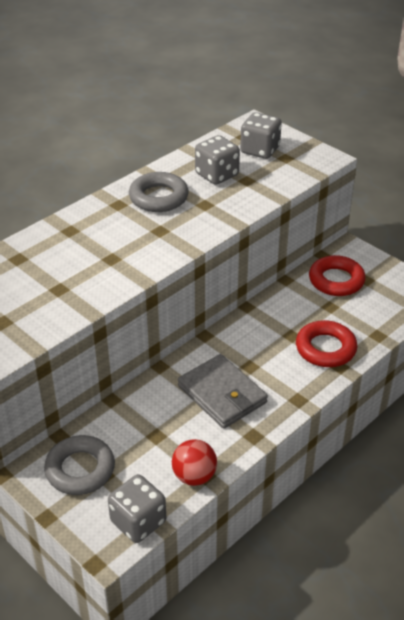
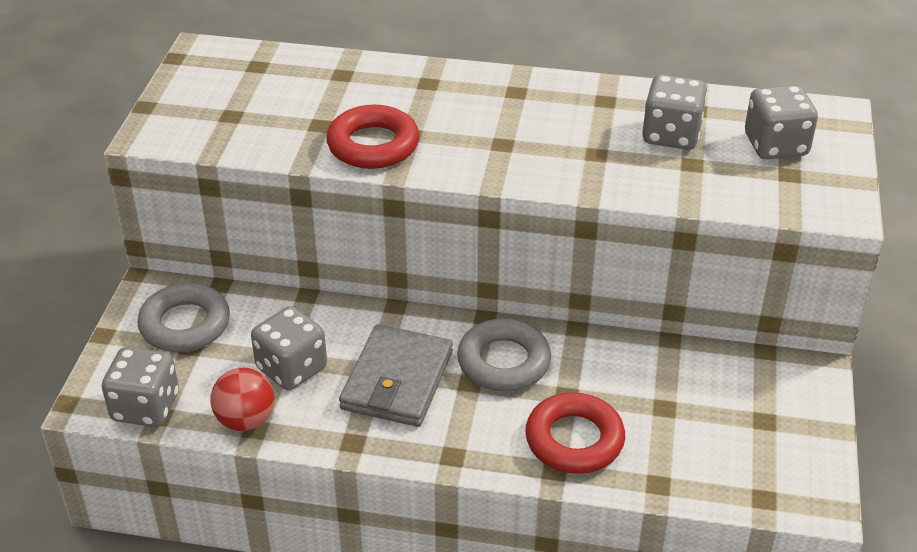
camera: 55 degrees right, 0 degrees up
(158, 197) = (565, 113): grey ring -> grey ring (503, 362)
(169, 435) = (291, 368): none -> grey dice
(336, 280) = (726, 390): red ring -> red ring (373, 145)

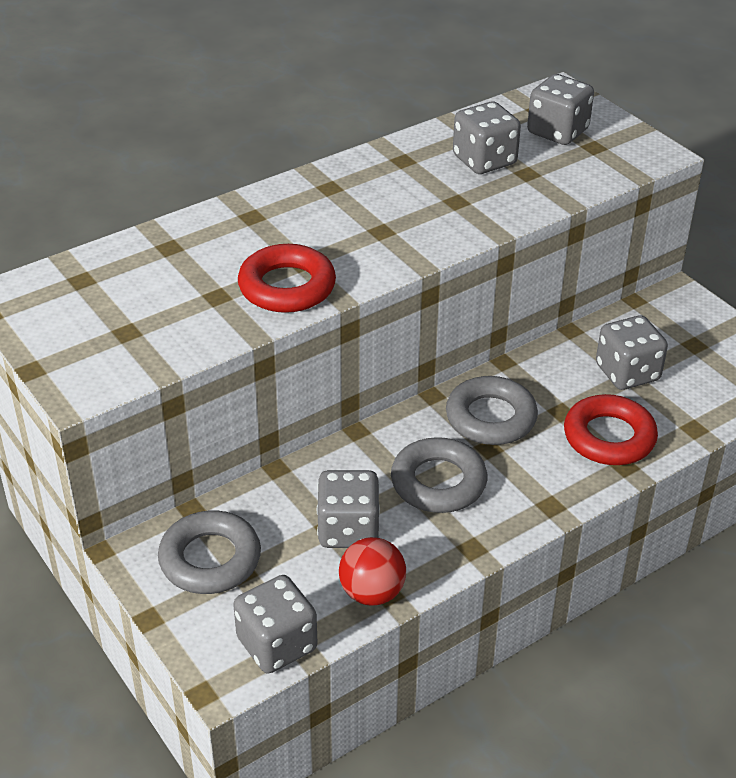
camera: 45 degrees left, 0 degrees up
(397, 380) = (438, 482): grey wallet -> grey ring
(667, 403) = (627, 373): none -> grey dice

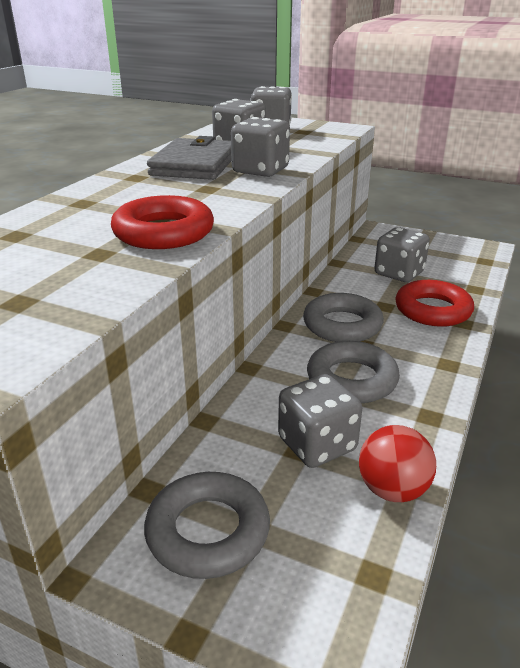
camera: 30 degrees left, 10 degrees down
(277, 644) = (356, 589): grey dice -> grey dice (260, 171)
(404, 183) = (194, 165): none -> grey wallet

